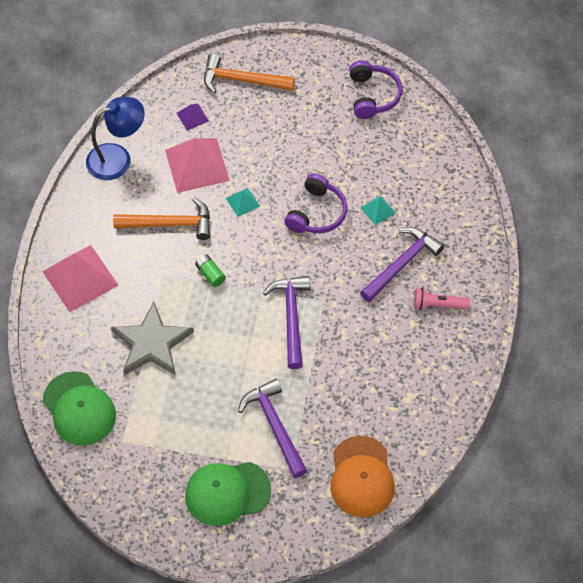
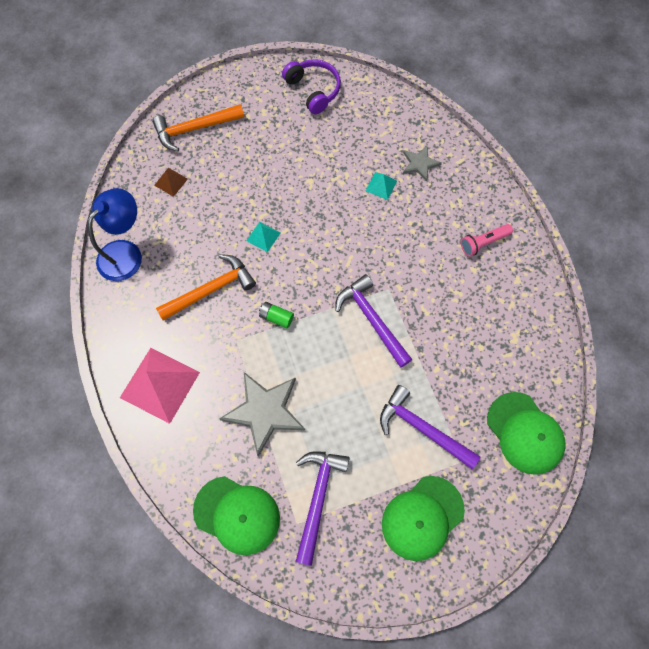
camera: 30 degrees left, 10 degrees up
(192, 117) = (171, 182): purple pyramid -> brown pyramid
(197, 165) = (202, 223): pink pyramid -> none
(317, 213) = (333, 214): purple headphones -> none
(361, 477) = (525, 433): orange cap -> green cap
(401, 264) = (431, 222): purple hammer -> purple hammer (317, 498)
(427, 208) = (419, 164): none -> grey star

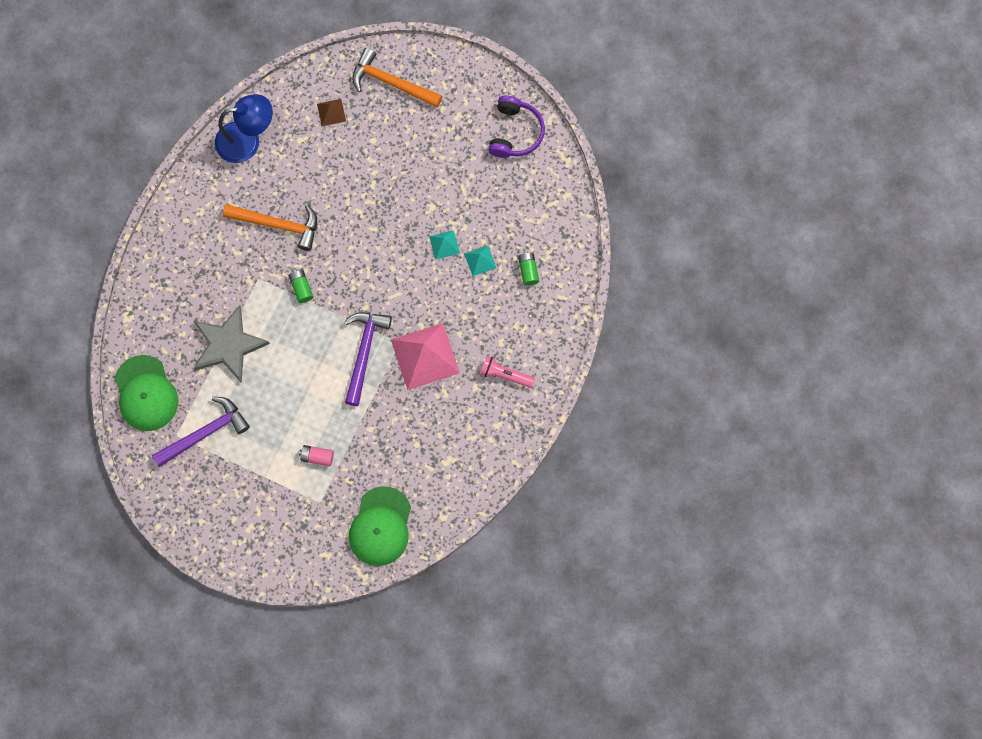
camera: 45 degrees right, 5 degrees up
(159, 384) = (179, 260): pink pyramid -> pink pyramid (425, 356)
(263, 236) = (353, 219): turquoise pyramid -> turquoise pyramid (444, 245)
(419, 164) = (528, 271): grey star -> green battery
(422, 428) = (317, 457): purple hammer -> pink battery
(422, 517) = (256, 509): green cap -> none

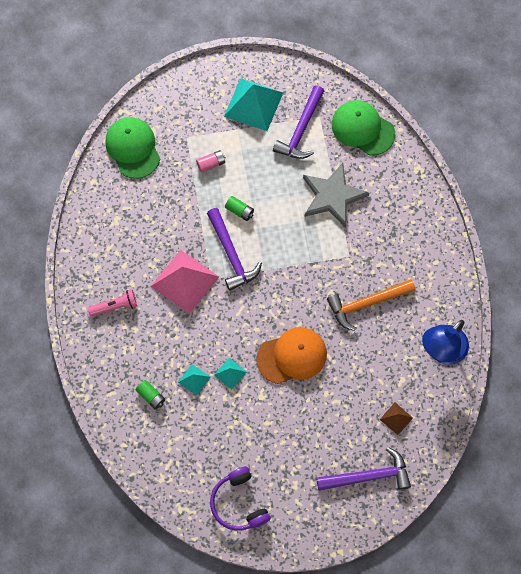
camera: 145 degrees right, 5 degrees down
(229, 493) = (253, 104): none -> turquoise pyramid
(301, 288) = (312, 270): green battery -> green battery (239, 211)
(379, 223) = (292, 356): none -> orange cap
(391, 83) = (368, 476): orange hammer -> purple hammer

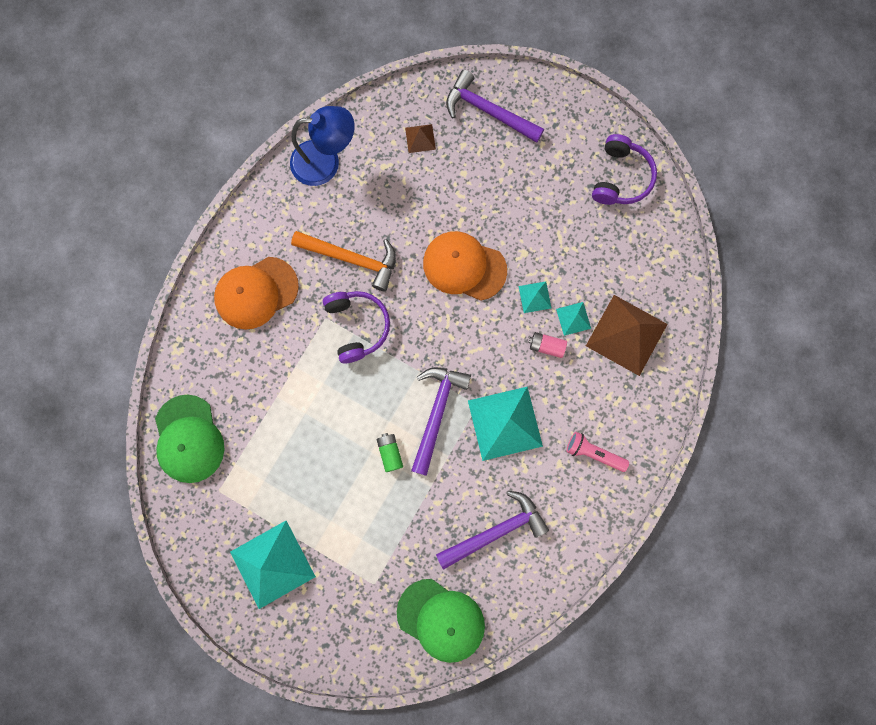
camera: 140 degrees left, 10 degrees up
(133, 148) = (441, 620): green cap -> green cap turned 75 degrees counterclockwise
(151, 396) = (626, 334): green battery -> brown pyramid
(185, 281) = (505, 423): pink pyramid -> turquoise pyramid
(211, 164) = (375, 530): pink battery -> pink battery (546, 346)
(301, 130) = (250, 491): purple hammer -> purple hammer (495, 531)
(325, 266) = (357, 326): none -> purple headphones
(332, 196) = (285, 391): grey star -> none
(404, 237) = (256, 293): none -> orange cap

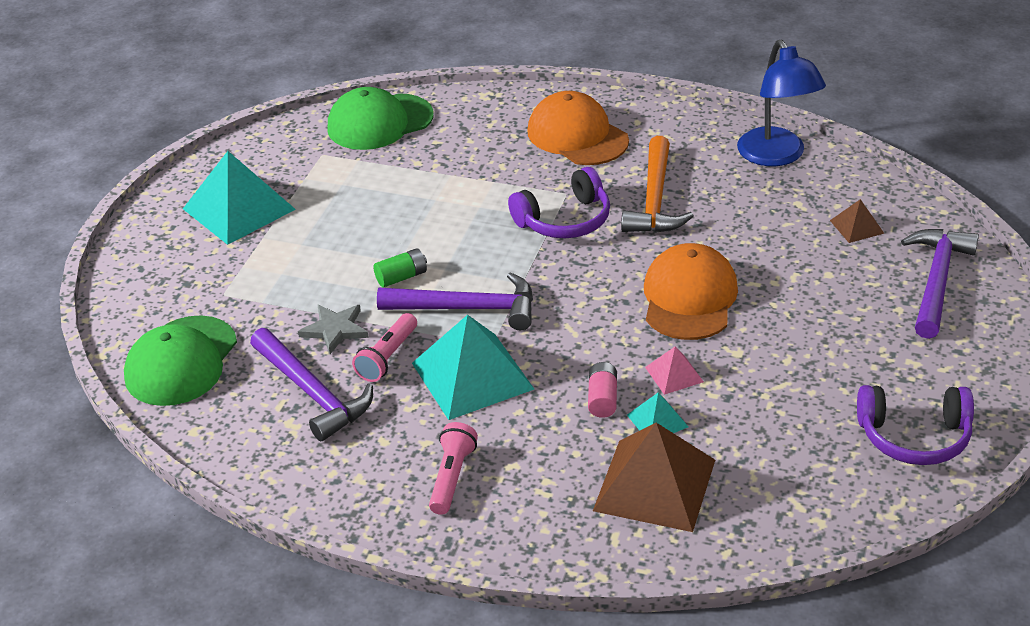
camera: 80 degrees right, 40 degrees down
(435, 508) = (335, 329): none -> grey star
(473, 476) = (387, 357): none -> pink flashlight
(534, 297) = (674, 374): turquoise pyramid -> pink pyramid

